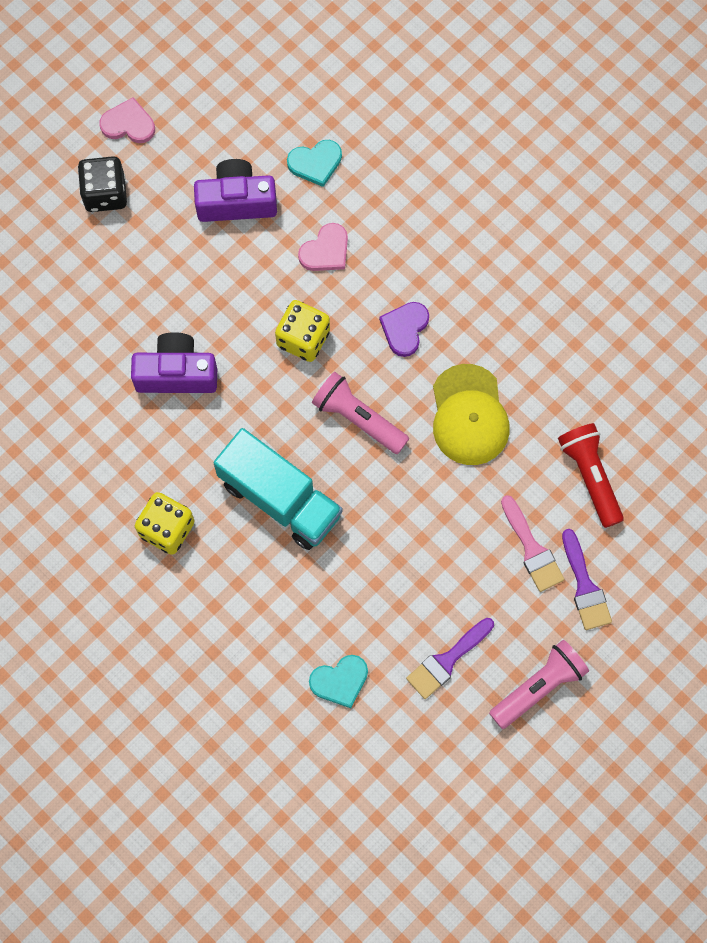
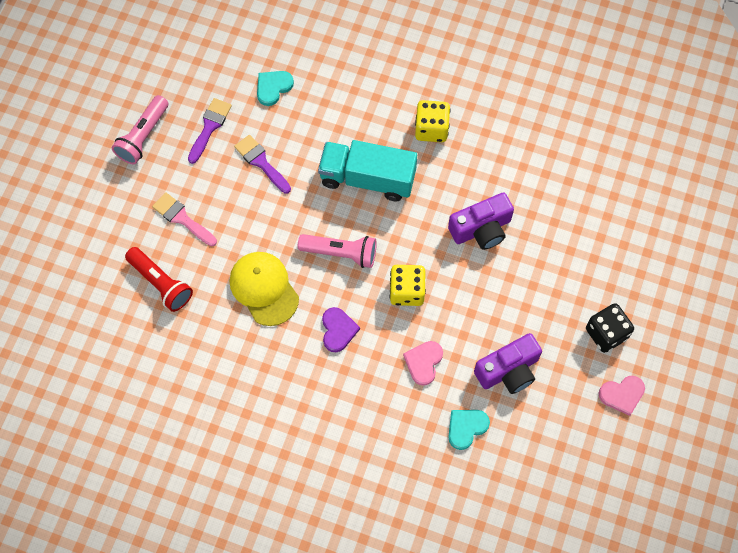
camera: 155 degrees right, 5 degrees down
(585, 586) = (136, 210): purple brush -> purple brush (261, 162)

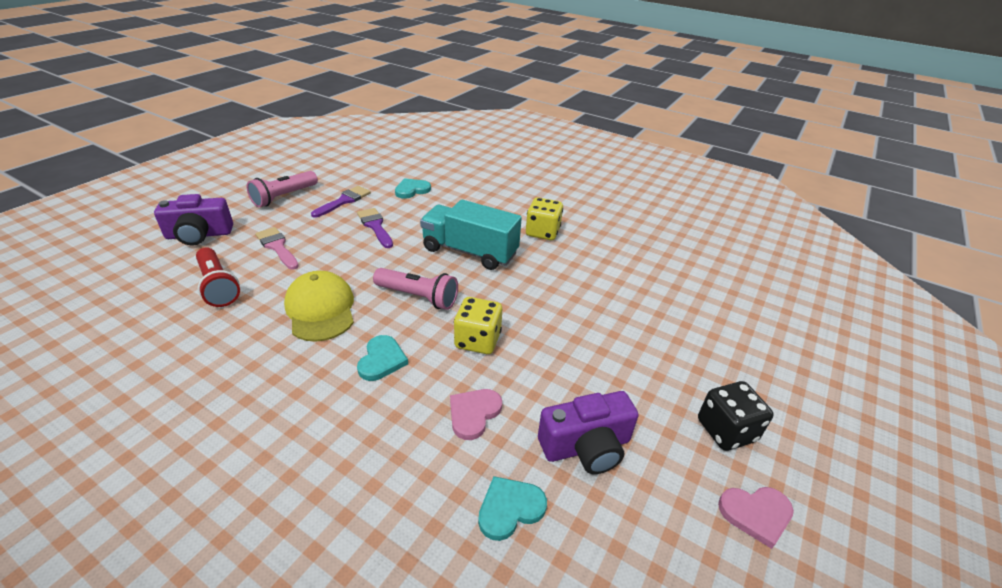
camera: 10 degrees right, 30 degrees down
(338, 330) = (382, 360): purple heart -> turquoise heart
(481, 229) = (577, 305): purple camera -> purple camera (199, 235)

